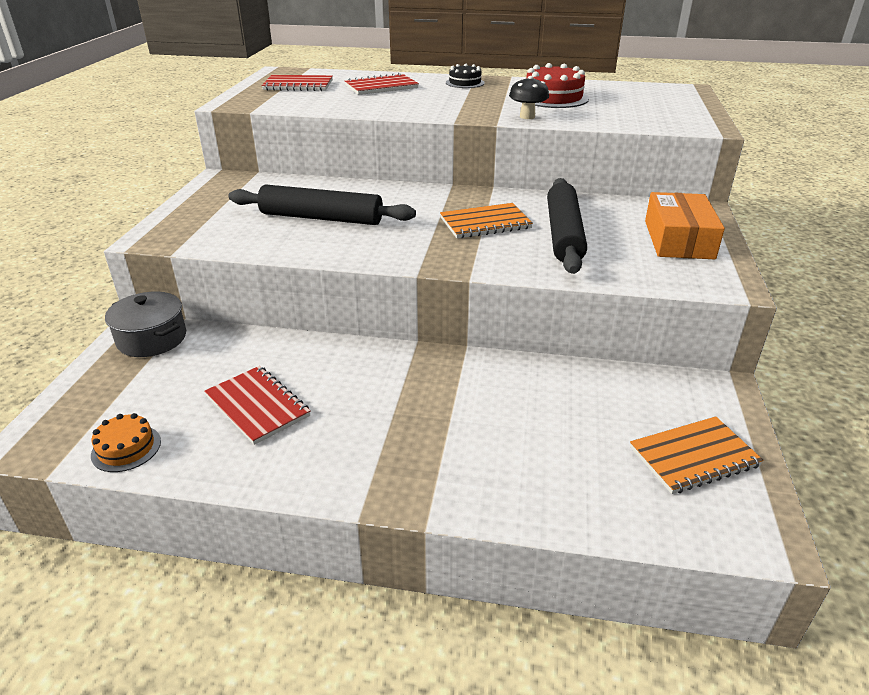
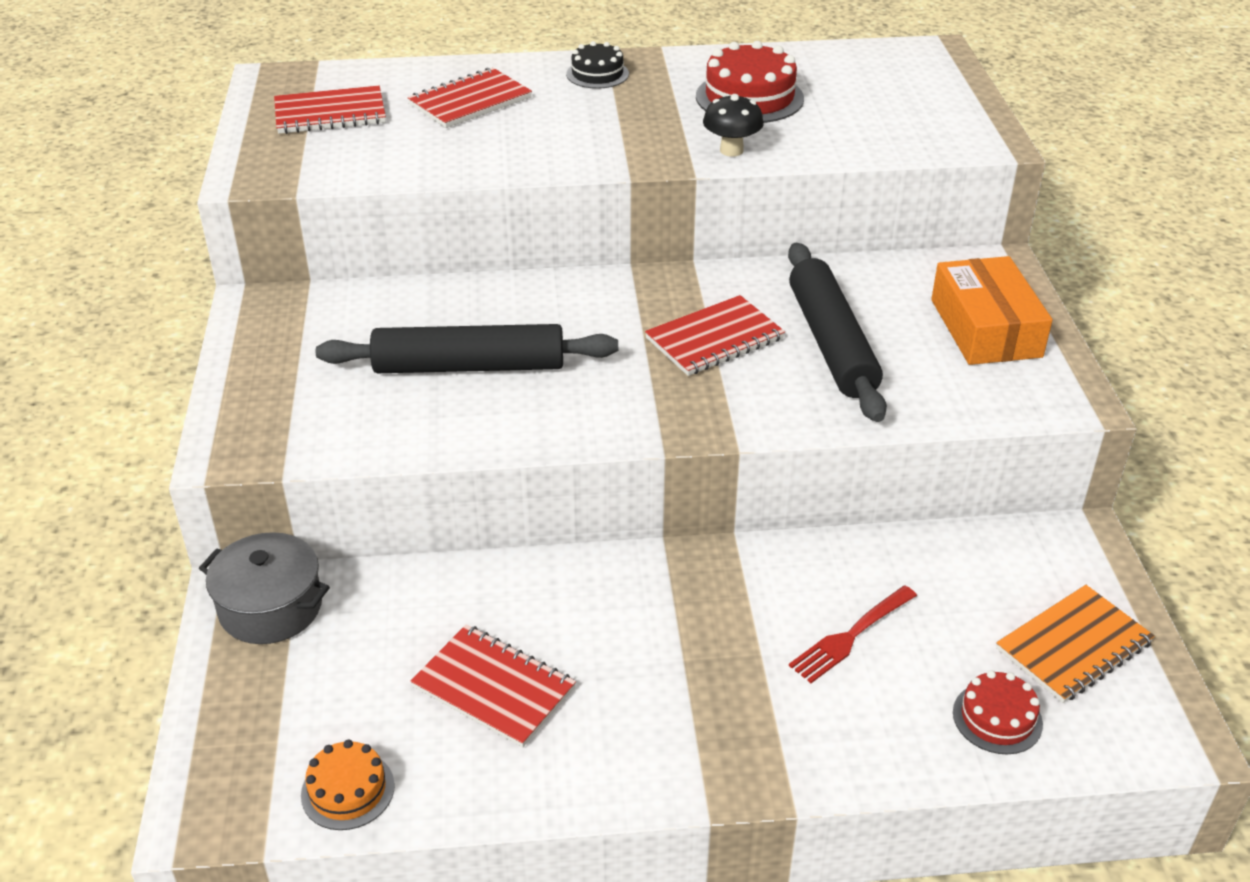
camera: 15 degrees left, 5 degrees up
(485, 223) = (714, 339): orange notebook -> red notebook
(521, 419) = (851, 635): none -> red fork
(613, 494) = (997, 718): none -> red cake

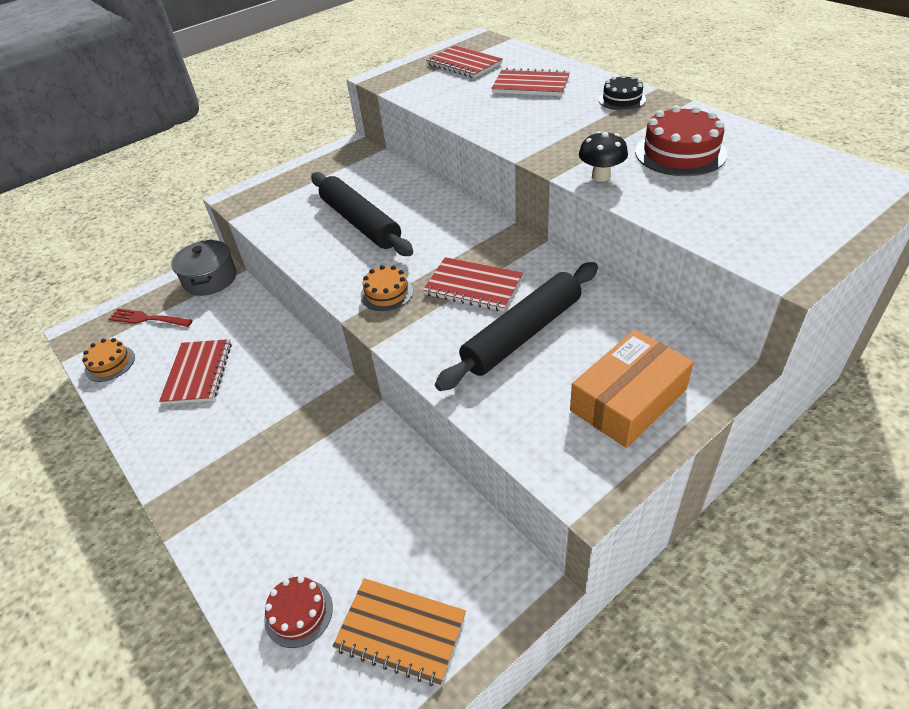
camera: 60 degrees right, 5 degrees up
(650, 402) = (387, 293): none -> orange cake
(851, 635) = (328, 497): red fork -> red fork (148, 319)

